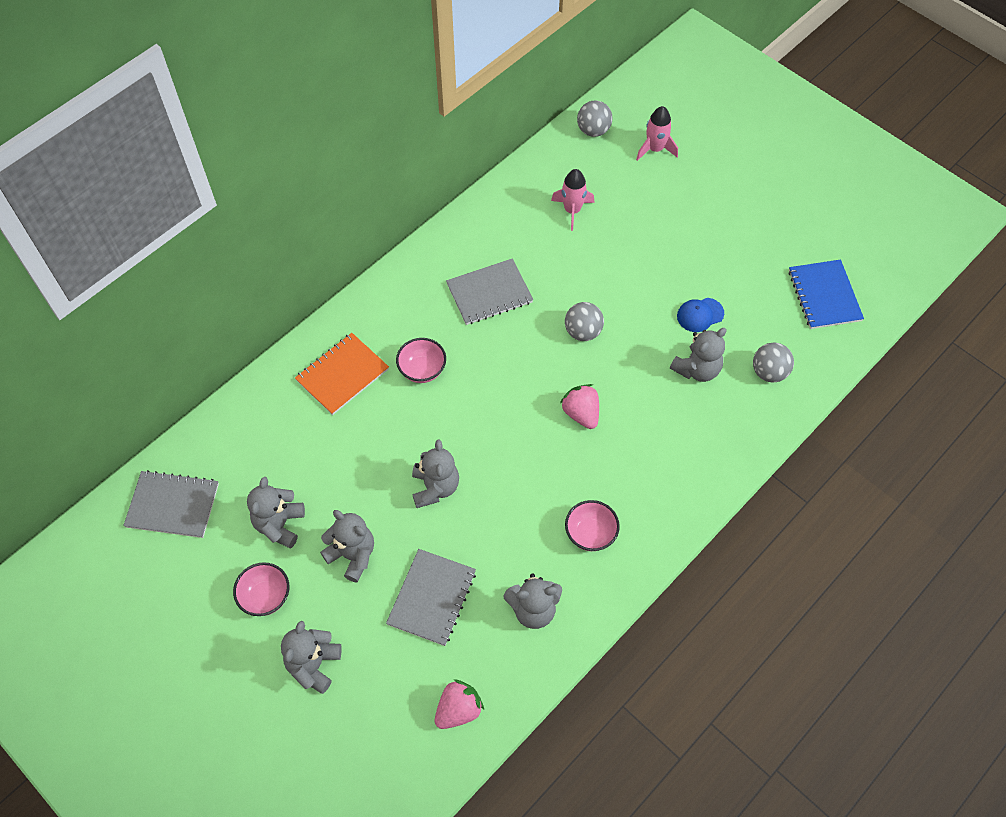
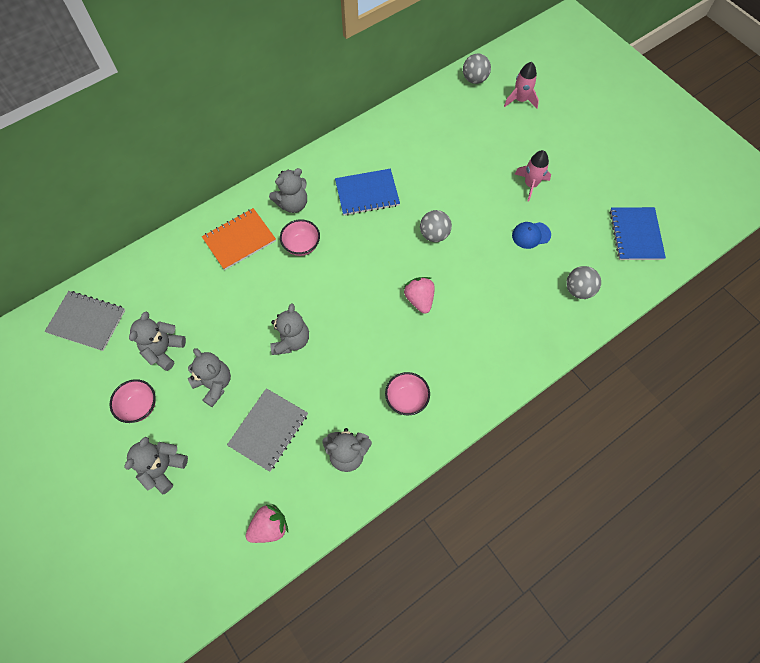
camera: 10 degrees right, 5 degrees up
(489, 293) = (367, 193): grey notebook -> blue notebook
(572, 210) = (445, 138): pink rocket -> pink rocket (530, 185)
(697, 369) = (520, 278): grey teddy bear -> grey teddy bear (293, 204)

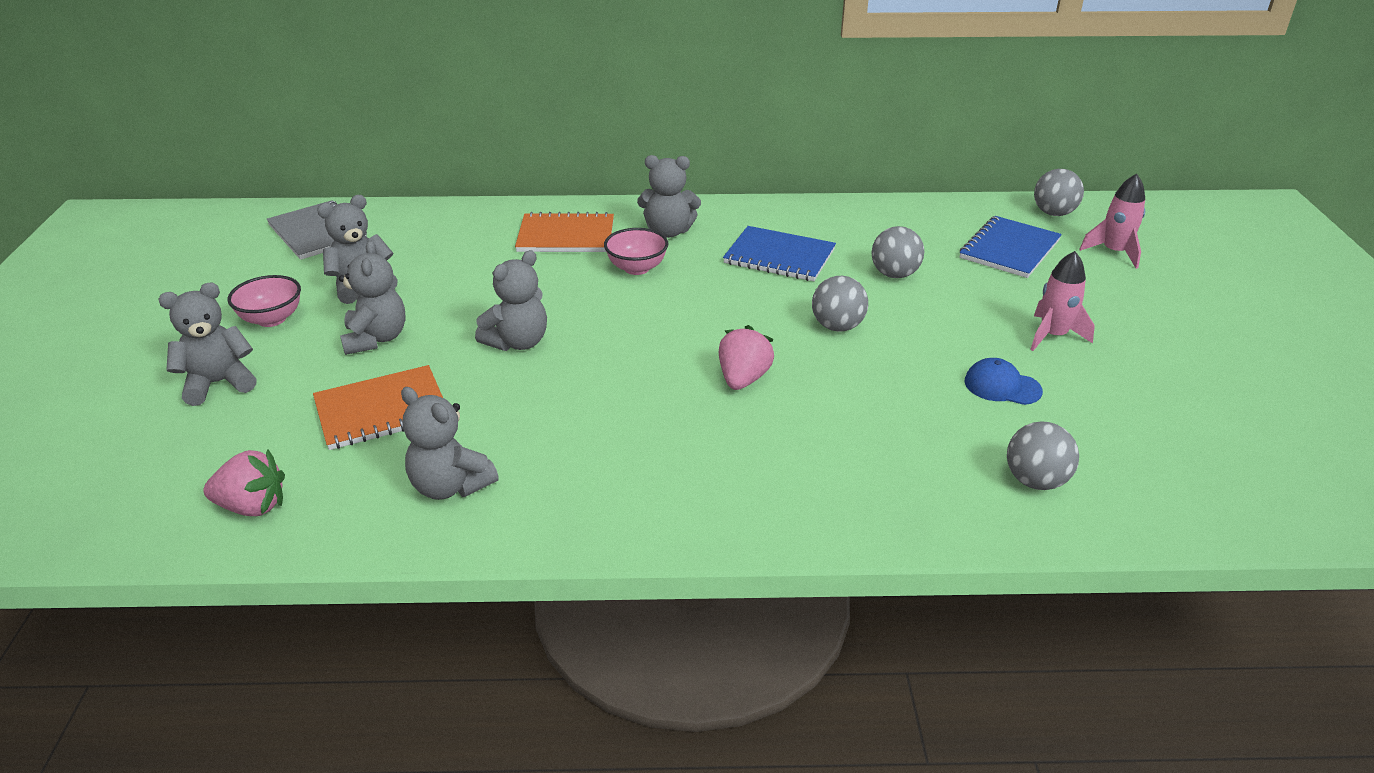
camera: 35 degrees right, 30 degrees down
(268, 430) = (382, 410): grey notebook -> orange notebook
(406, 399) = (604, 471): pink bowl -> none
(433, 176) = (894, 274): none -> grey ball
(635, 235) = (1216, 462): blue notebook -> blue notebook (1009, 249)

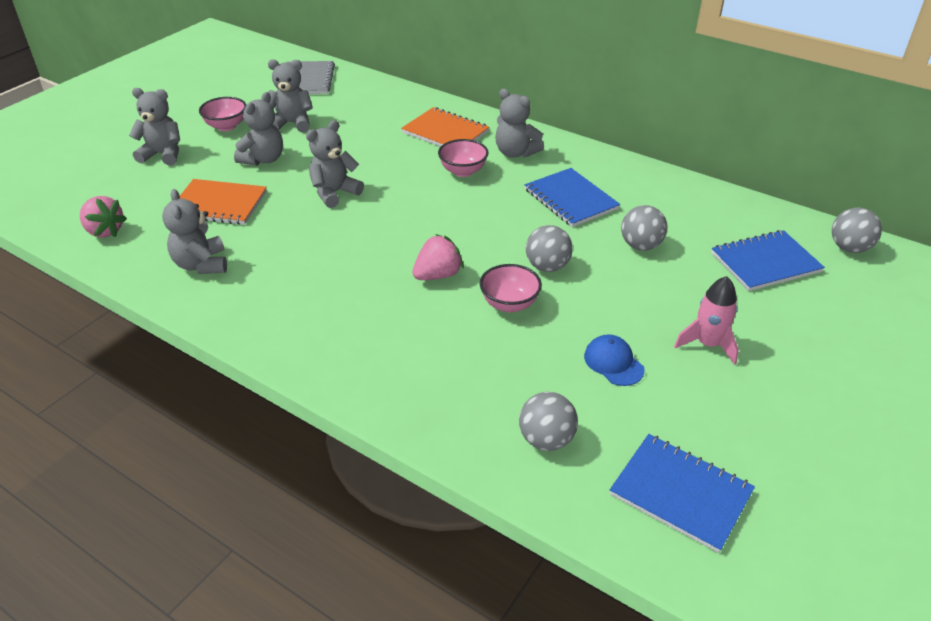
camera: 35 degrees right, 5 degrees up
(518, 342) = (334, 193): grey teddy bear -> grey teddy bear turned 150 degrees clockwise
(847, 376) = (509, 304): none -> pink bowl
(1114, 252) = (861, 302): pink rocket -> none
(1187, 467) = (680, 493): none -> blue notebook

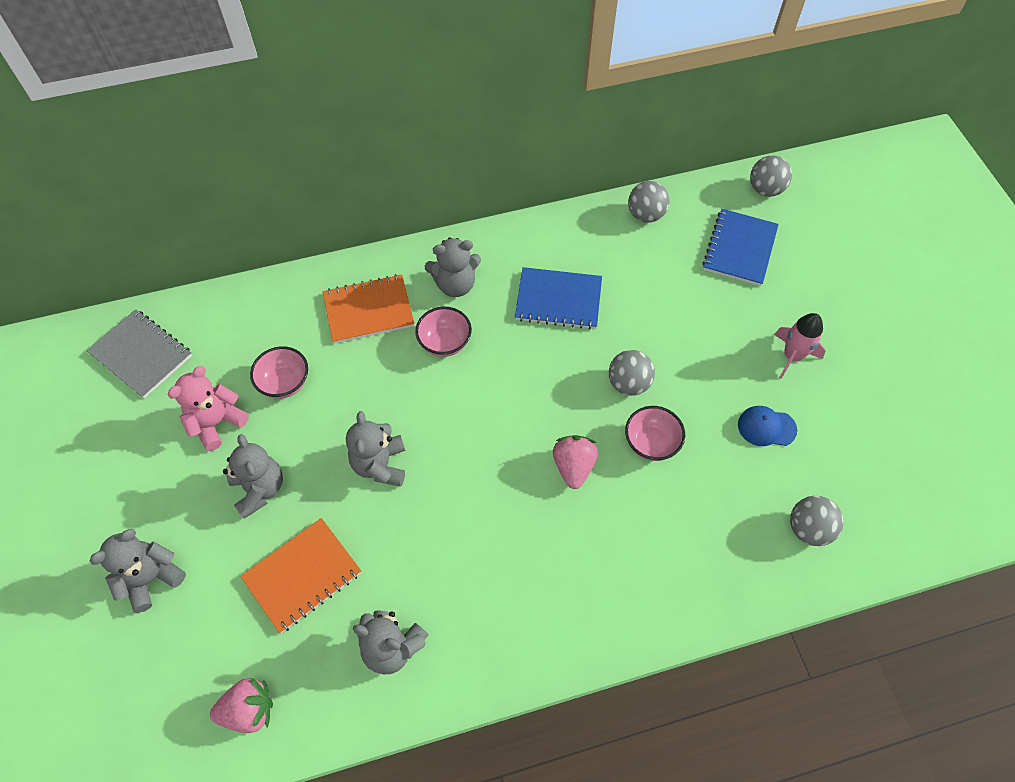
camera: 50 degrees left, 20 degrees up
(226, 126) = (157, 485): pink bowl -> pink bowl (285, 383)
(292, 123) = (216, 422): grey teddy bear -> pink teddy bear
(640, 246) = (657, 304): grey ball -> grey ball (645, 215)
(680, 493) = (907, 487): blue notebook -> none

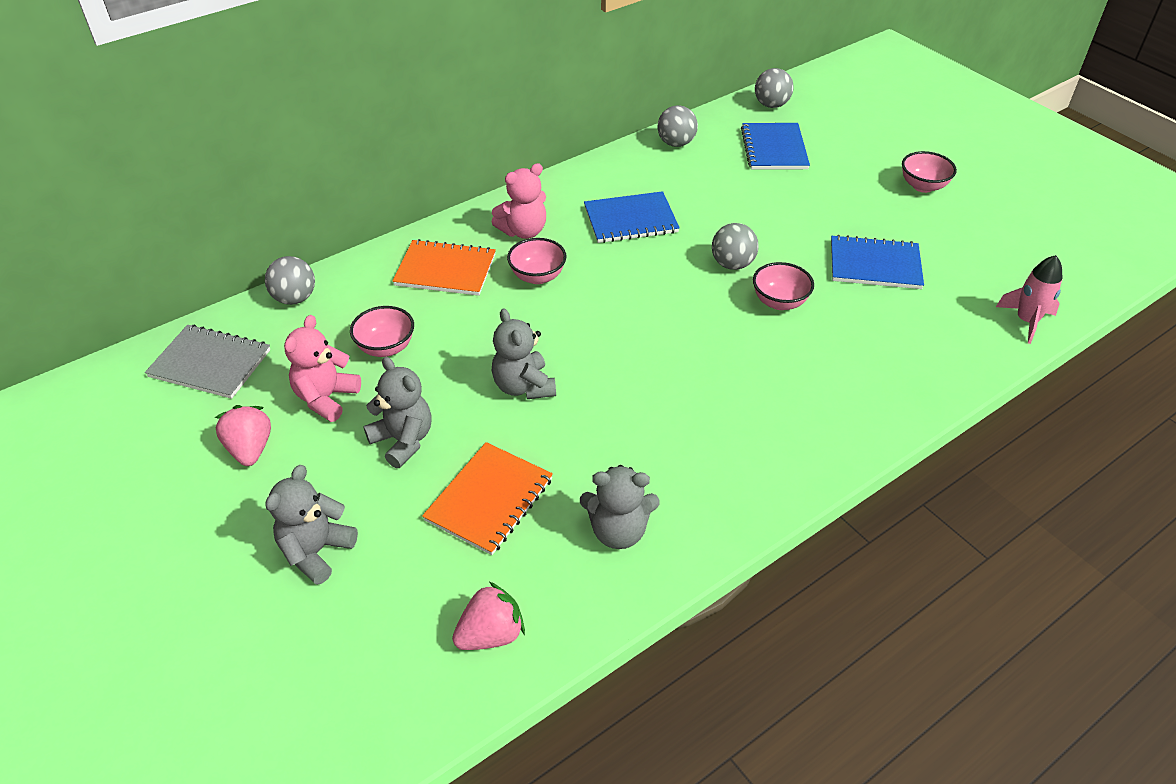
camera: 20 degrees left, 15 degrees down
(368, 310) = (445, 270): orange notebook -> orange notebook turned 45 degrees clockwise
(455, 284) = (523, 231): grey teddy bear -> pink teddy bear
(573, 466) = (717, 338): pink strawberry -> pink strawberry (250, 449)
(766, 427) = (874, 265): blue cap -> blue notebook
(792, 356) = (865, 211): pink rocket -> pink rocket (1026, 321)
(808, 529) = (956, 326): grey ball -> grey ball (295, 298)
(868, 342) = (923, 186): none -> pink bowl

